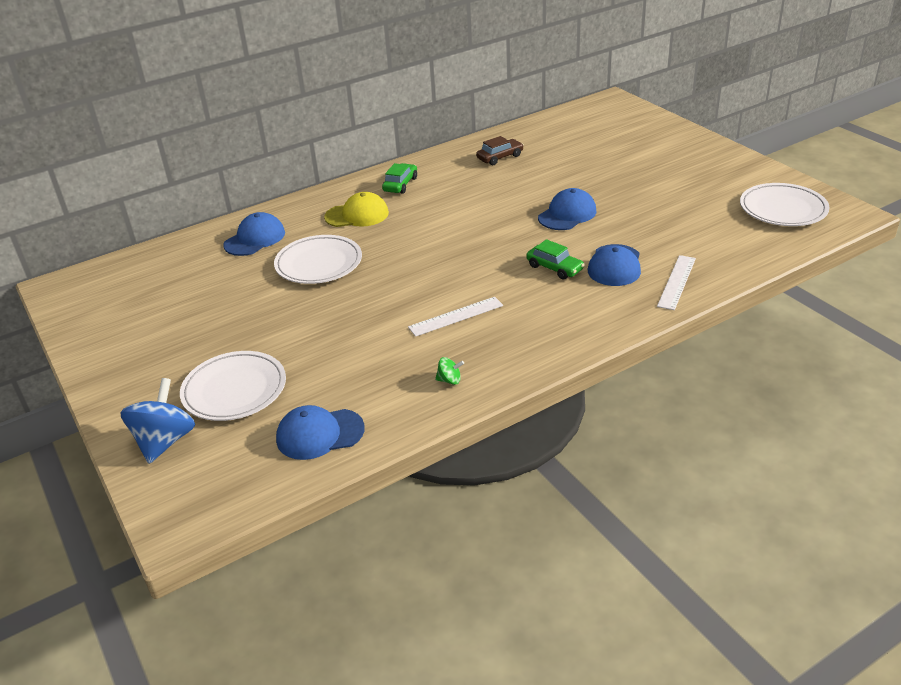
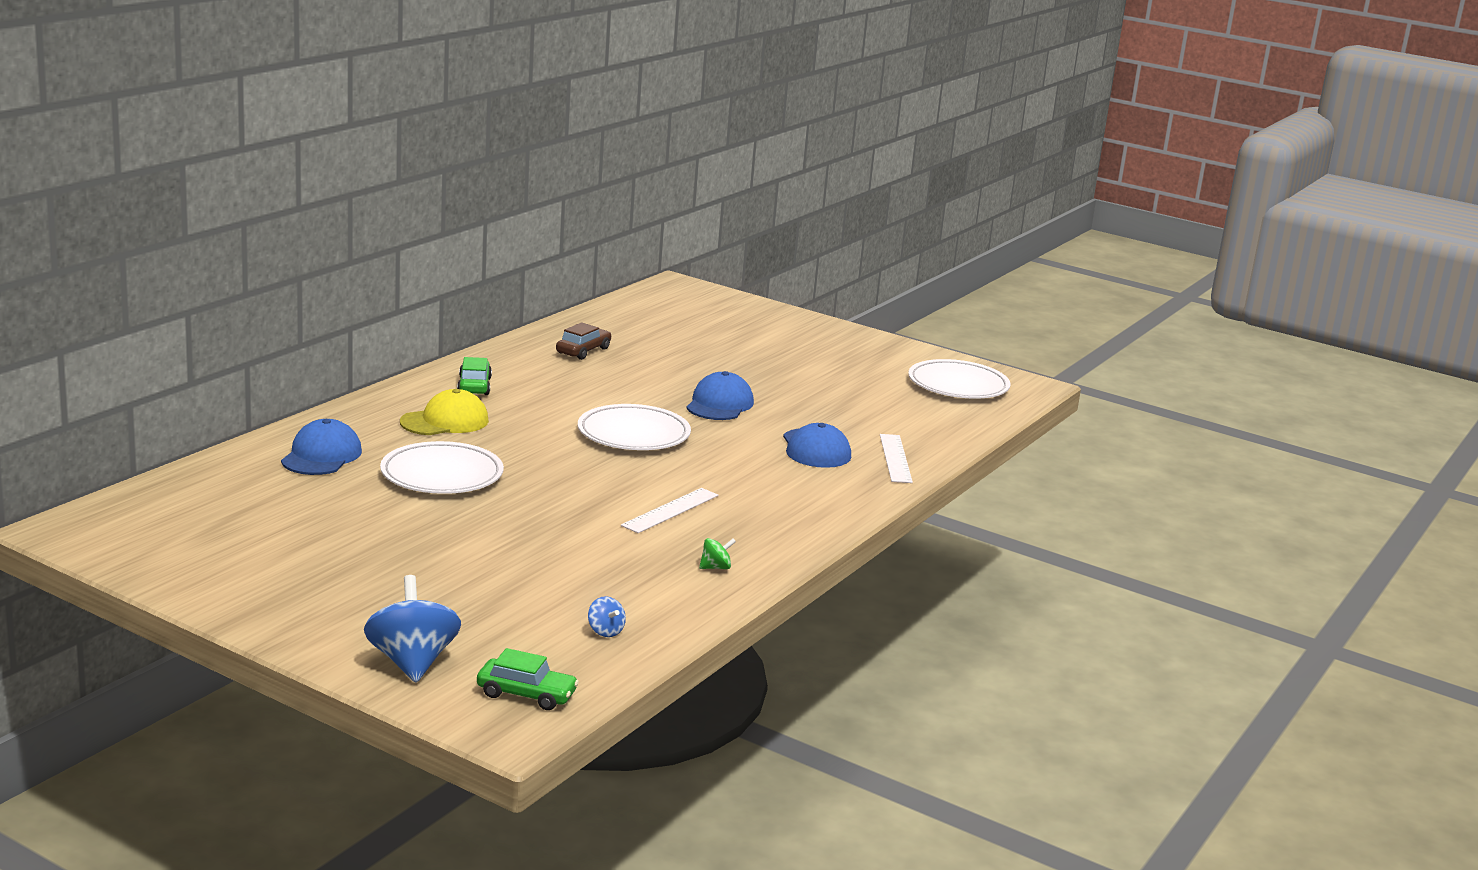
camera: 30 degrees left, 15 degrees down
(234, 390) = (455, 605): white plate -> white plate (633, 434)
(319, 434) = (605, 631): blue cap -> blue spinning top
(554, 268) = (748, 456): green car -> green car (526, 694)

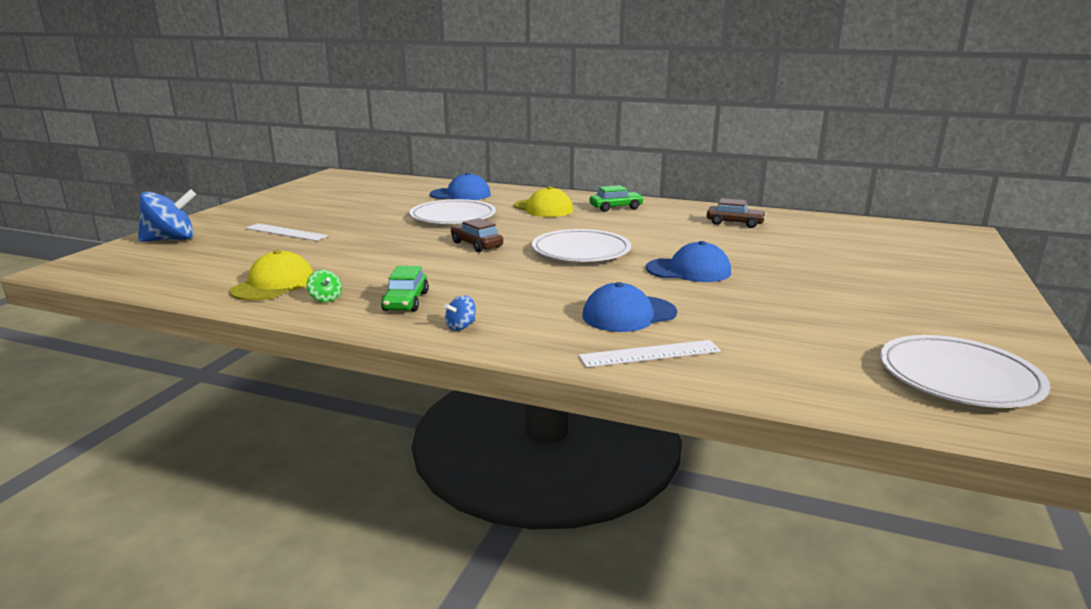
camera: 80 degrees right, 0 degrees up
(526, 694) = (115, 267): green car -> green car (405, 301)
(576, 477) = (476, 245): none -> brown car
(605, 631) = (207, 277): blue spinning top -> blue spinning top (461, 326)
(655, 593) = (273, 284): none -> yellow cap
(670, 510) = (434, 275): white ruler -> white ruler (285, 232)

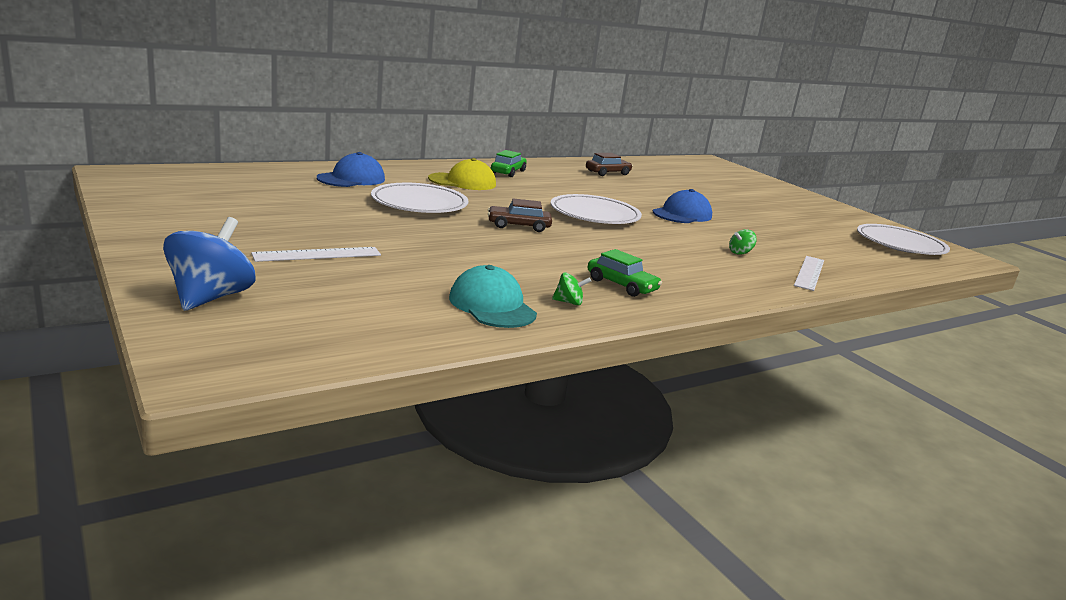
camera: 55 degrees left, 0 degrees up
(273, 284) = (492, 306): yellow cap -> turquoise cap
(461, 326) = (702, 290): blue spinning top -> none
(629, 314) = (740, 252): blue cap -> green spinning top

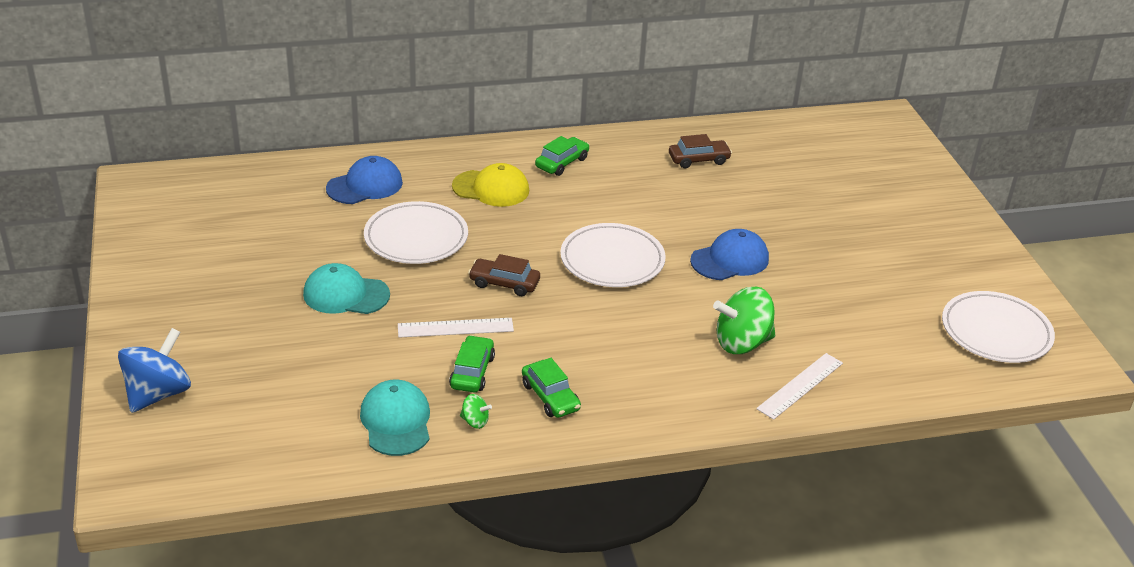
camera: 20 degrees right, 15 degrees up
(317, 254) = (271, 332): white ruler -> white ruler (455, 328)
(378, 232) = (346, 294): none -> turquoise cap
(537, 273) = (472, 372): none -> green car
(740, 252) = (742, 343): green spinning top -> green spinning top, size x2.21

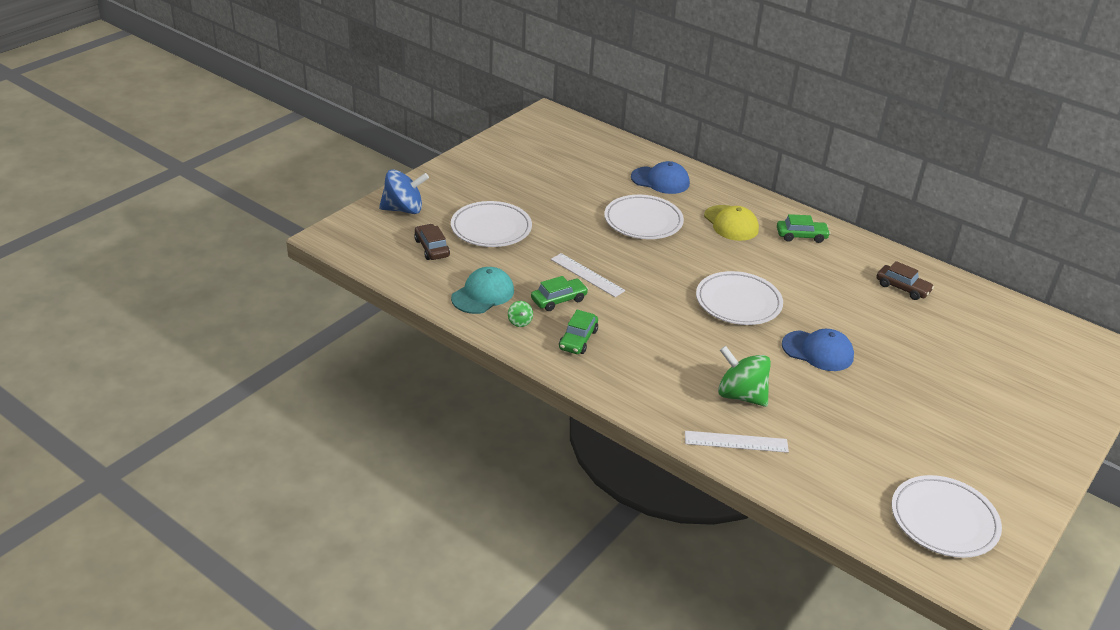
camera: 50 degrees right, 0 degrees up
(287, 347) = (491, 228): none -> white plate
(346, 294) = (559, 224): turquoise cap -> none
(504, 283) = (652, 272): brown car -> brown car (432, 248)

